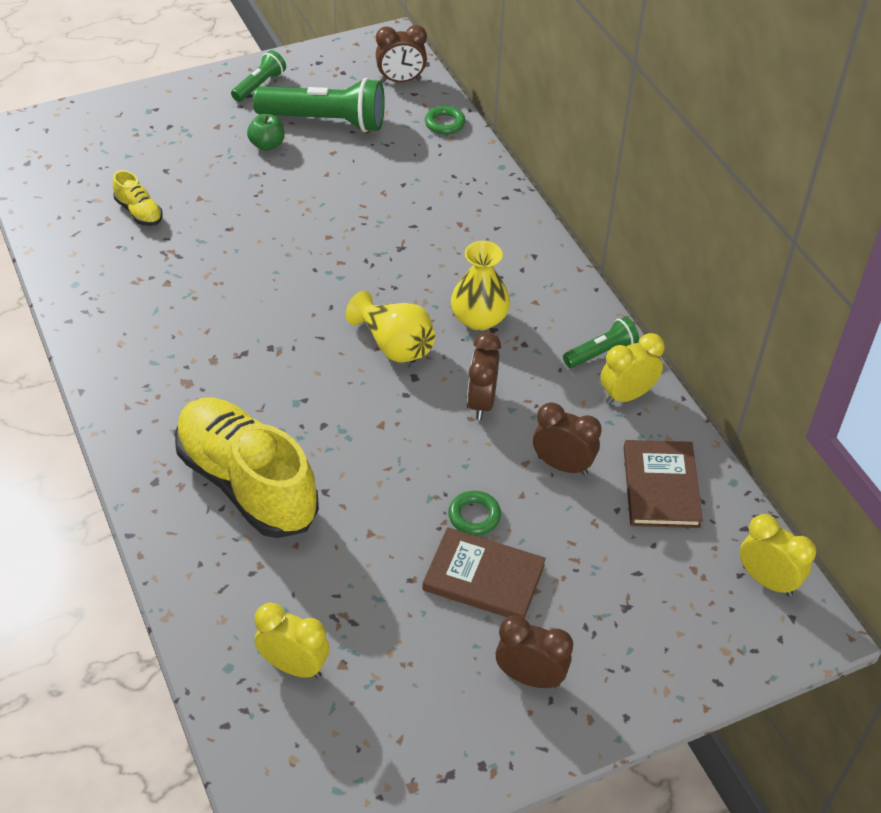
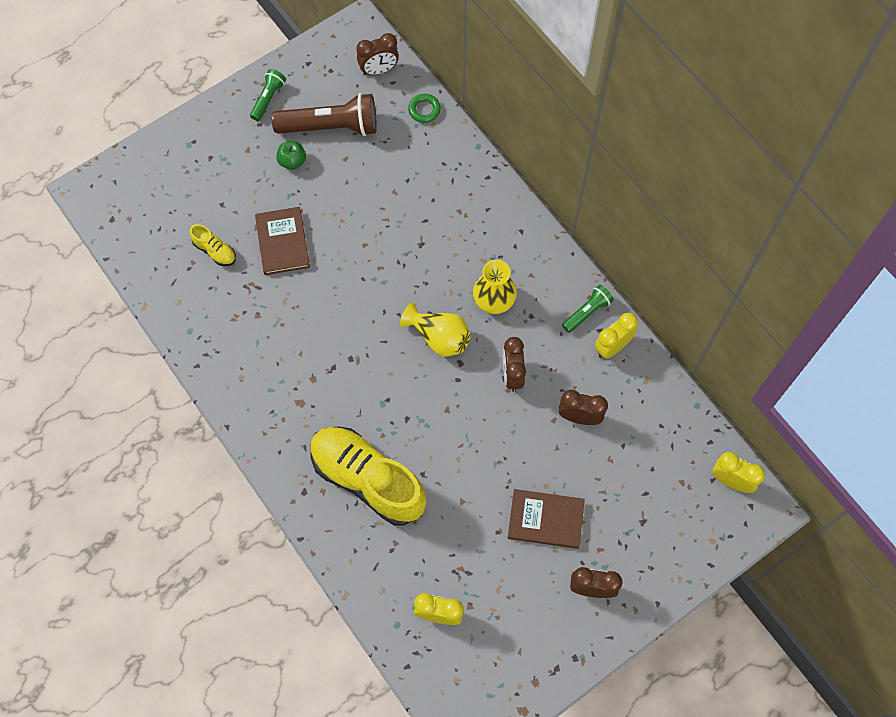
camera: 10 degrees left, 20 degrees up
(325, 121) = (331, 127): green flashlight -> brown flashlight
(474, 516) = (528, 472): green ring -> none
(661, 487) = (649, 420): brown book -> brown book (282, 242)

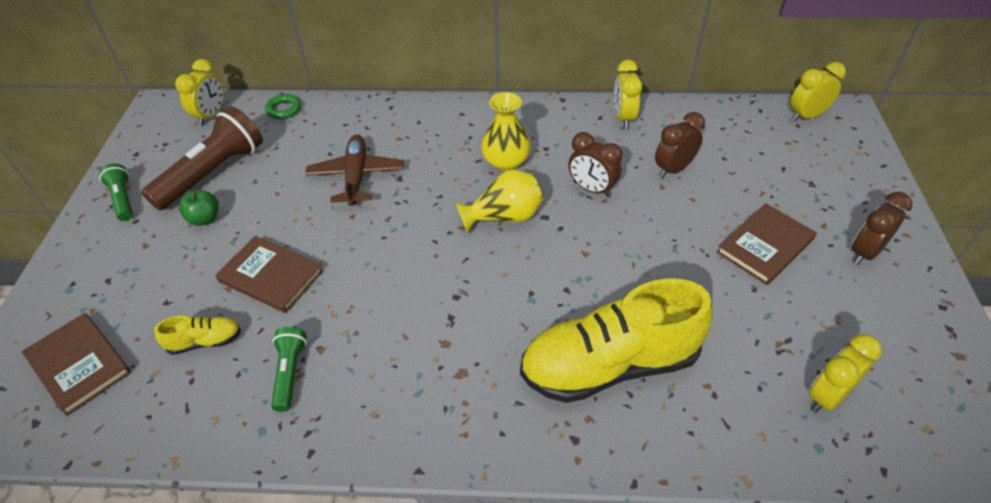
camera: 50 degrees left, 20 degrees down
(154, 203) = (79, 364): none -> brown book
(379, 70) = (211, 115): brown clock -> yellow clock
(400, 216) = (356, 176): none -> brown plane
(587, 312) = (577, 115): green flashlight -> green flashlight (290, 373)

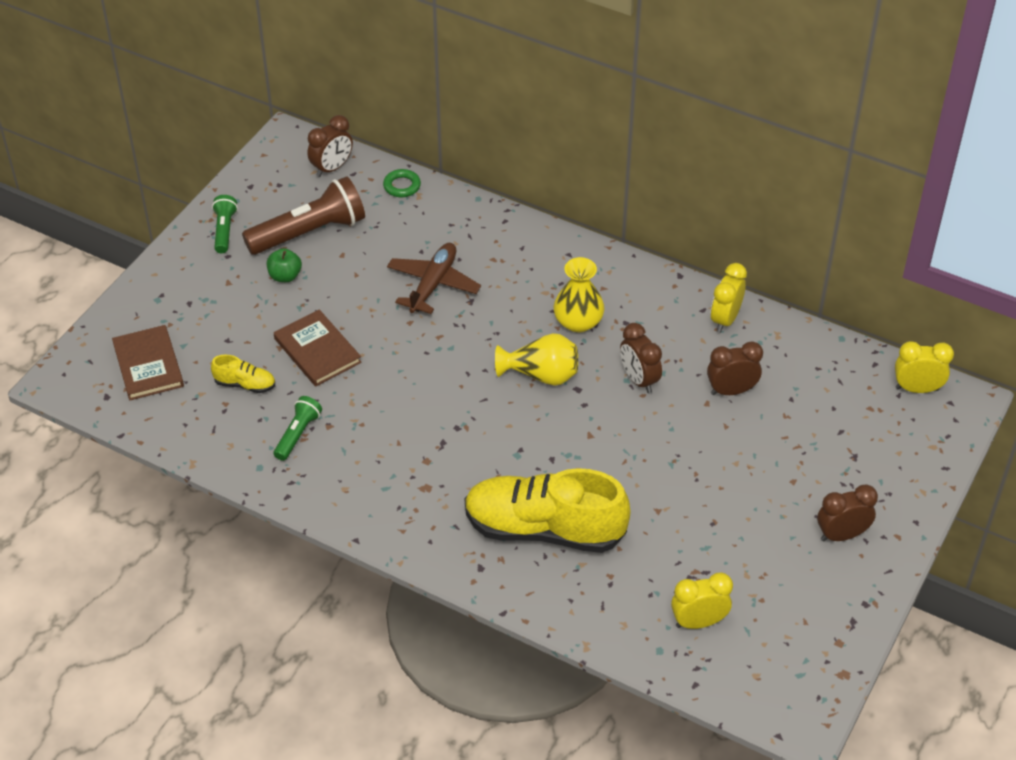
camera: 25 degrees right, 0 degrees up
(211, 115) = (332, 168): yellow clock -> brown clock
(765, 246) = (755, 493): brown book -> none

